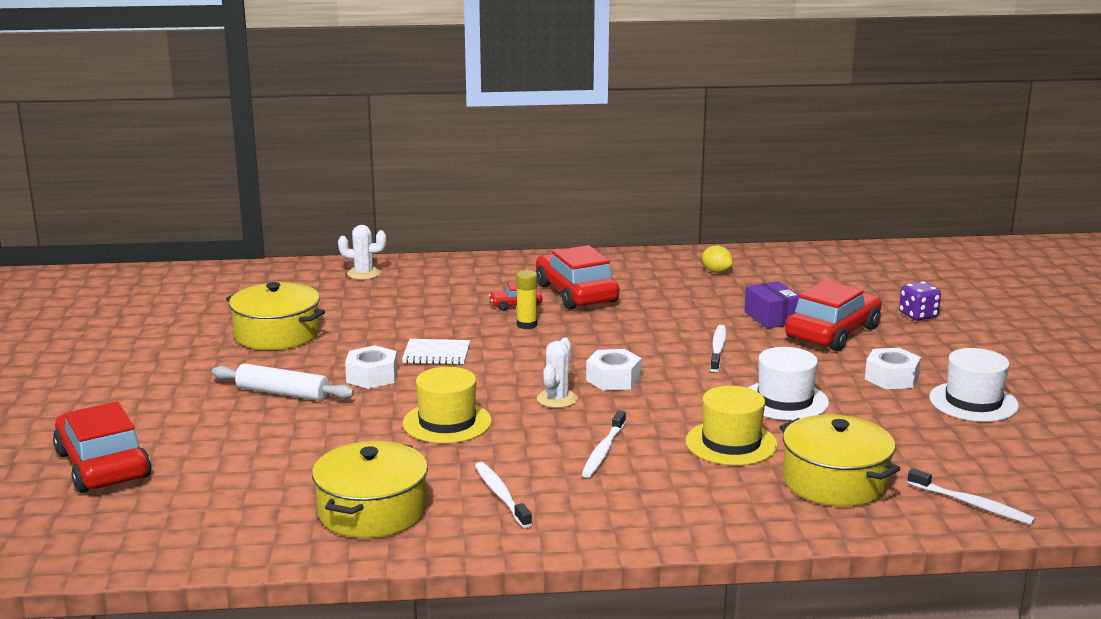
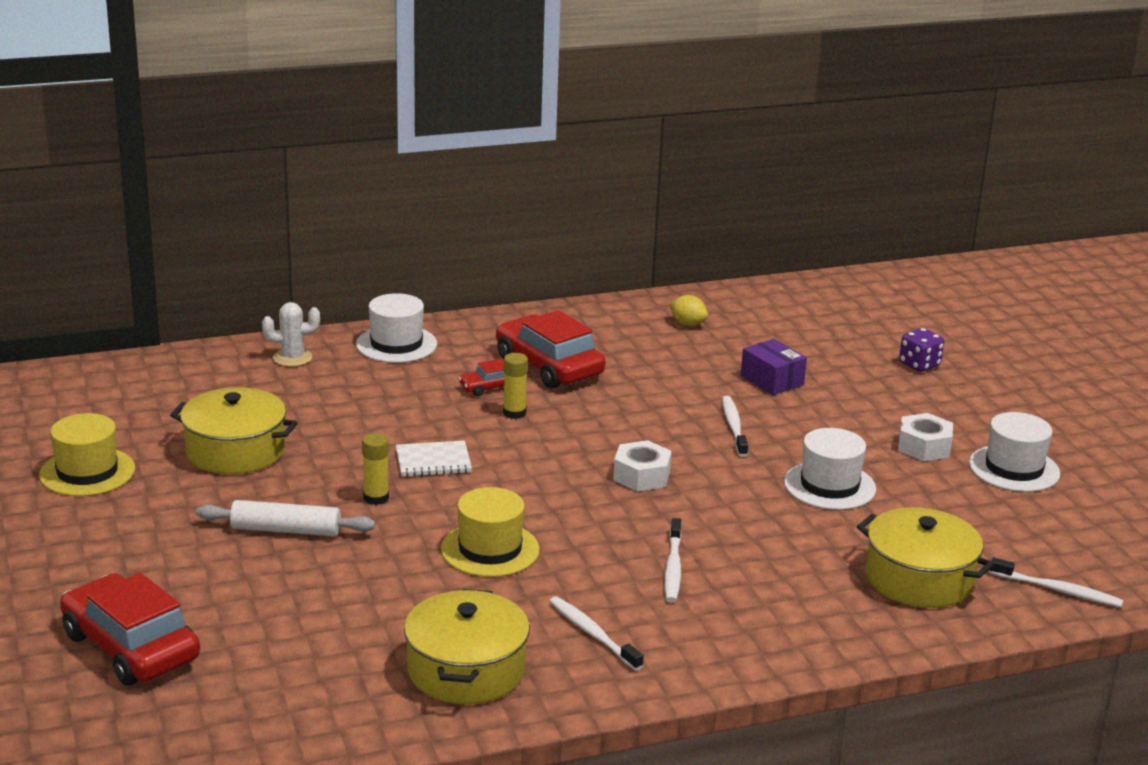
camera: 15 degrees left, 5 degrees up
(372, 376) = (376, 498): white nut -> yellow glue stick
(455, 270) = (396, 344): none -> white hat
(557, 399) = (593, 507): white cactus -> none
(731, 443) = (798, 544): yellow hat -> yellow hat (87, 472)
(832, 332) = (842, 394): red car -> none

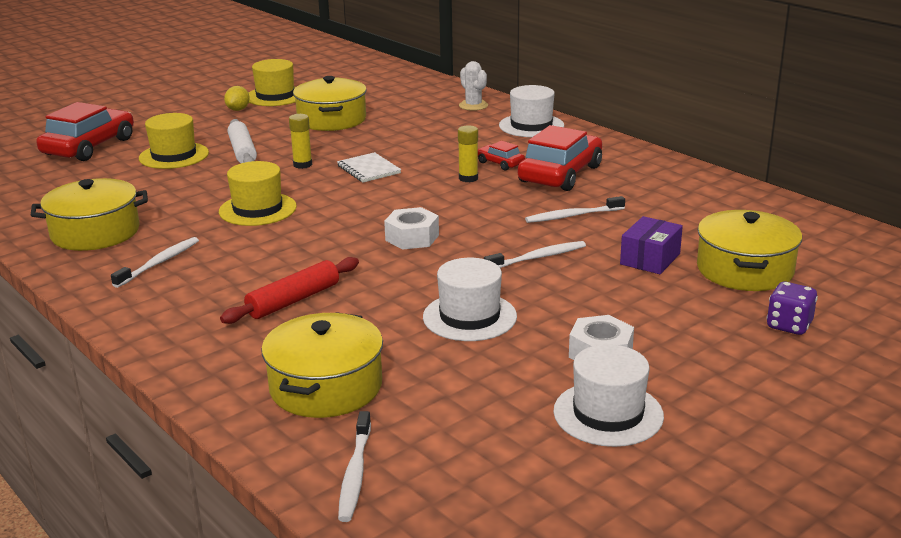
camera: 70 degrees right, 0 degrees up
(246, 582) = (174, 155): none -> yellow hat
(673, 567) = (273, 274): white toothbrush -> white toothbrush (573, 216)
(687, 324) = (713, 207): yellow lemon -> yellow lemon (238, 109)
(741, 566) = (293, 300): none -> red rolling pin
(818, 351) = (744, 270): none -> yellow pot

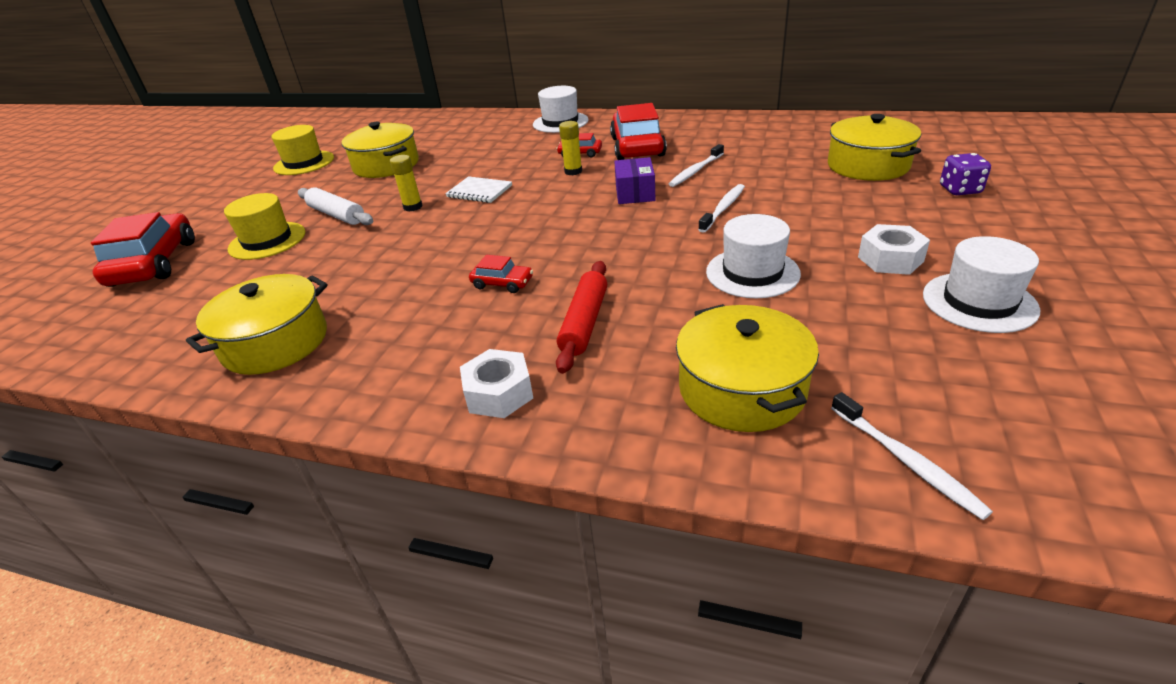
camera: 30 degrees left, 10 degrees up
(159, 263) = (393, 344): white toothbrush -> none
(238, 109) = (281, 183): yellow lemon -> none
(257, 209) = (425, 257): yellow hat -> none
(281, 250) = (502, 283): none -> red car
(412, 237) = (602, 230): white nut -> white nut (499, 393)
(473, 106) = (493, 122): white cactus -> none
(650, 259) = (799, 180): purple box -> purple box (635, 193)

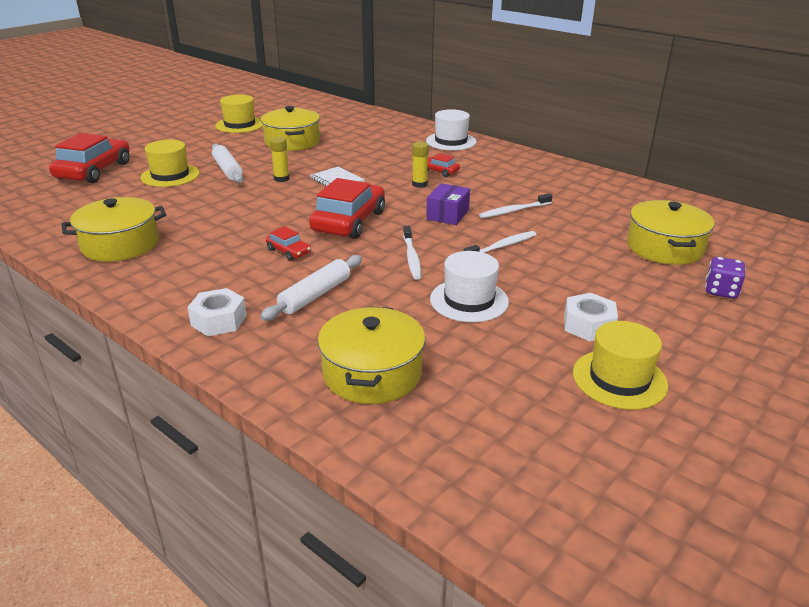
camera: 20 degrees right, 5 degrees down
(584, 323) = (315, 295): red rolling pin -> white rolling pin
(637, 147) = (489, 178): red car -> red car (349, 221)
(906, 460) = (429, 455): white toothbrush -> white toothbrush (411, 257)
(979, 302) = (619, 379): white hat -> yellow hat

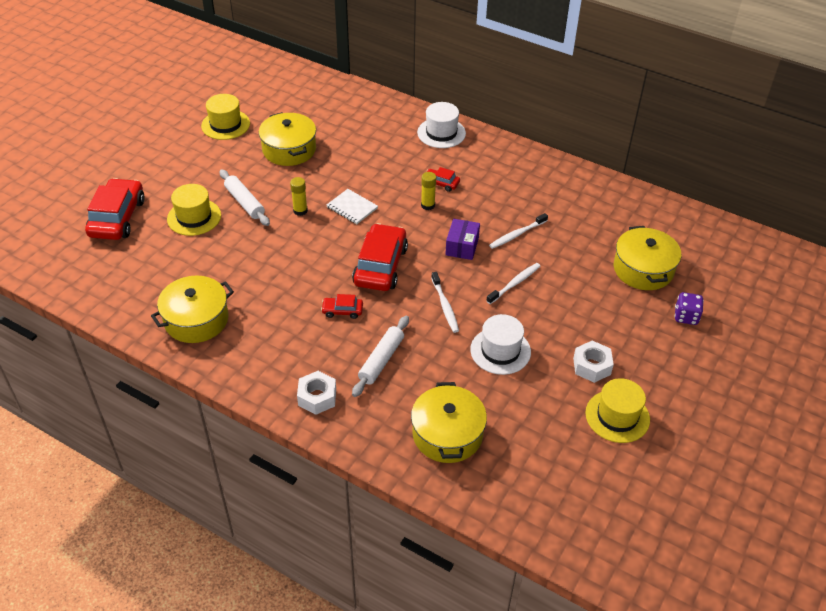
camera: 10 degrees left, 15 degrees up
(289, 251) = (342, 311): red car -> red car turned 150 degrees clockwise

